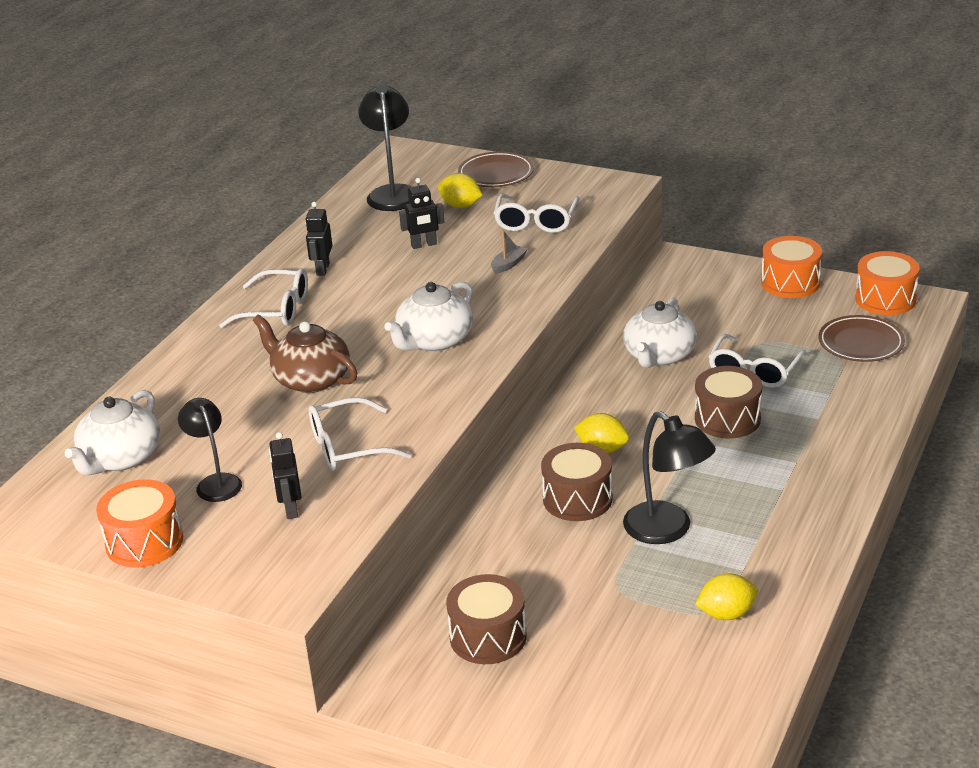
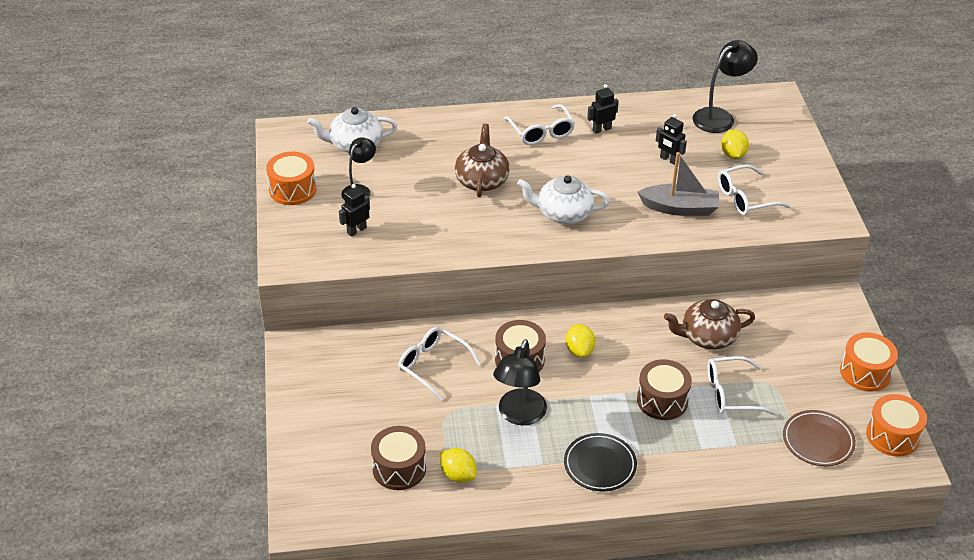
camera: 55 degrees right, 10 degrees up
(348, 447) = (428, 226): white glasses -> white glasses (433, 365)
(488, 637) = (366, 373): brown drum -> brown drum (399, 468)
(496, 174) = (790, 153): brown plate -> none
(508, 264) = (679, 208): grey boat -> grey boat, size x2.17
(659, 356) = (707, 337): white teapot -> brown teapot
(790, 497) = (600, 465): none -> black plate

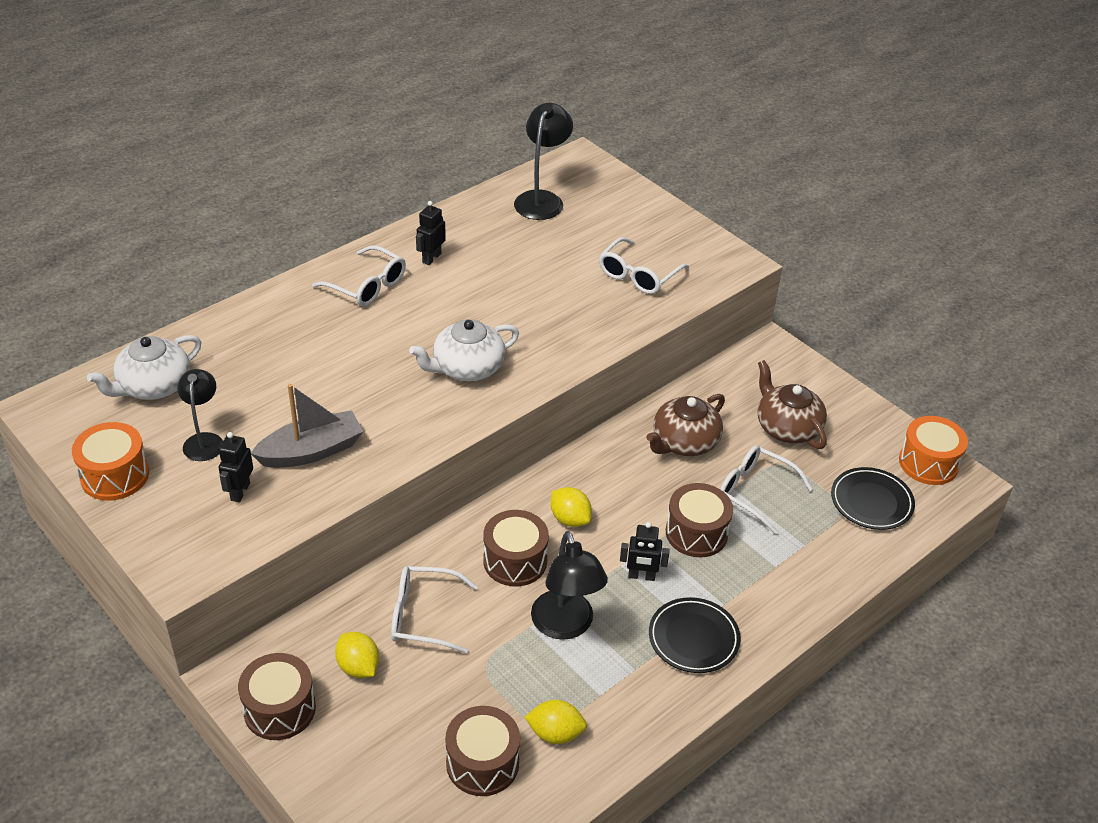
camera: 35 degrees left, 0 degrees up
(305, 377) = (279, 709): none -> brown drum
(482, 180) = (344, 368): brown teapot -> brown teapot (787, 427)
(669, 160) = (529, 264): black robot -> black robot (641, 576)
(679, 208) = (583, 312): grey boat -> grey boat (311, 451)
(731, 393) = (755, 492): white glasses -> white glasses turned 75 degrees clockwise
(733, 154) = (588, 234): yellow lemon -> yellow lemon (358, 667)
(818, 441) = (871, 502): brown plate -> black plate
(865, 372) = (854, 410): orange drum -> none

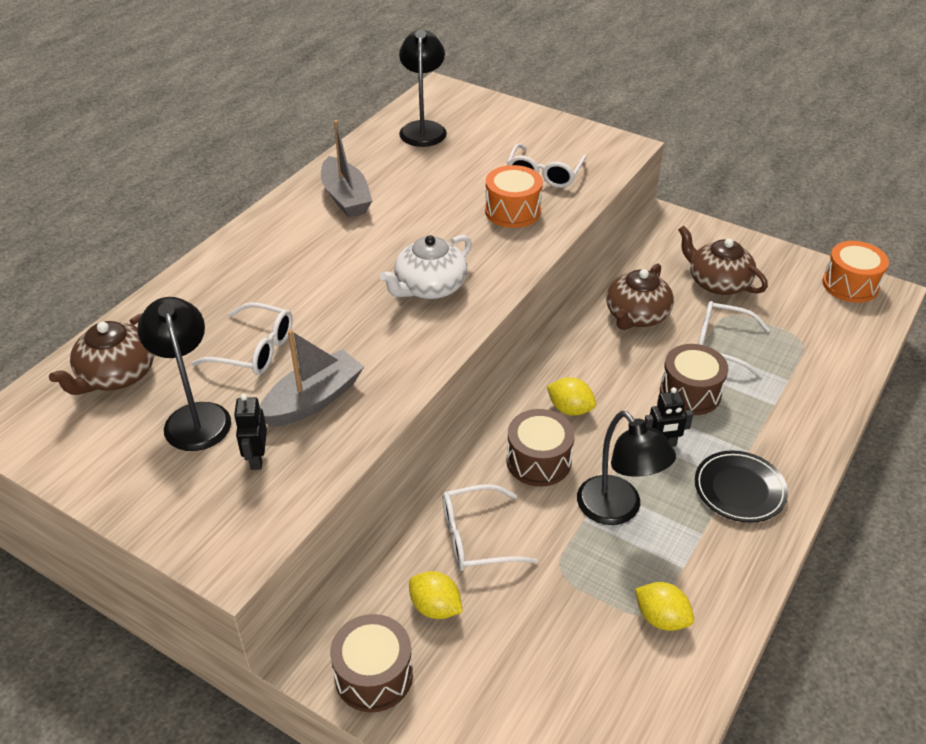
camera: 15 degrees left, 0 degrees up
(115, 475) = (112, 475): orange drum -> orange drum (512, 211)
(153, 386) = (116, 375): white teapot -> brown teapot
(204, 440) = (195, 416): black lamp -> black lamp, size x1.52
(367, 286) = (295, 234): white glasses -> white glasses (255, 350)
(431, 258) = (346, 198): black robot -> grey boat
(482, 763) = (606, 670): brown drum -> none
(555, 733) = (661, 618): yellow lemon -> yellow lemon turned 45 degrees clockwise
(871, 502) = (823, 328): black plate -> none

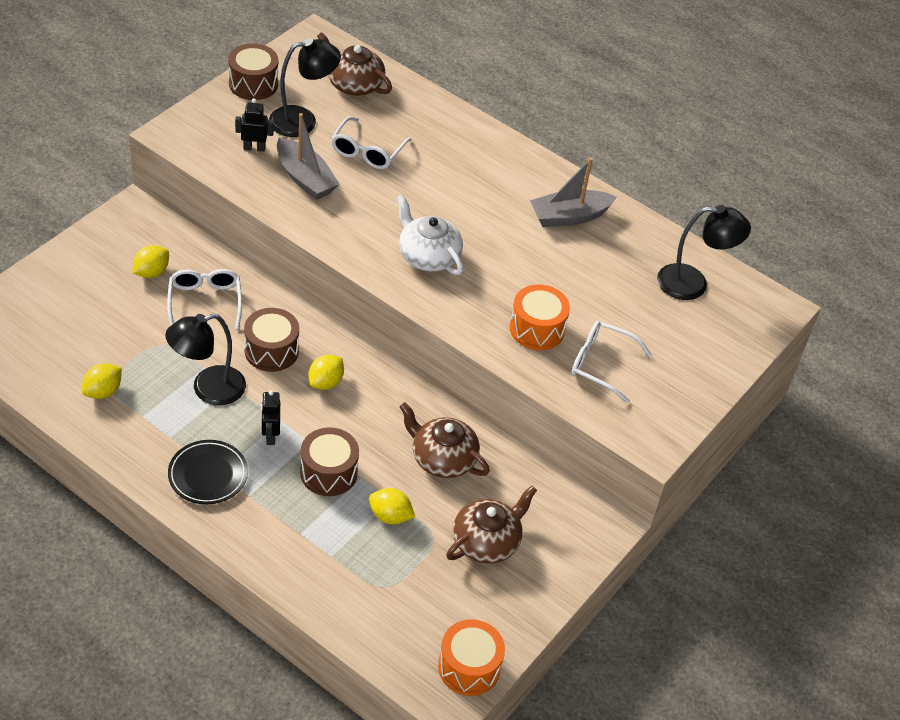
camera: 90 degrees right, 5 degrees up
(373, 675) = (109, 237): brown drum -> brown drum (253, 84)
(721, 344) = (390, 516): white glasses -> yellow lemon

